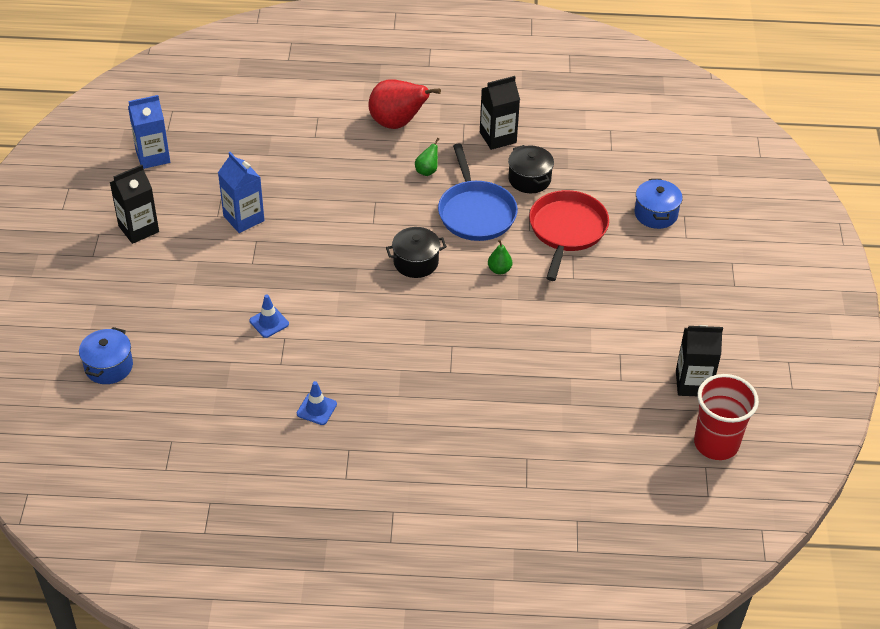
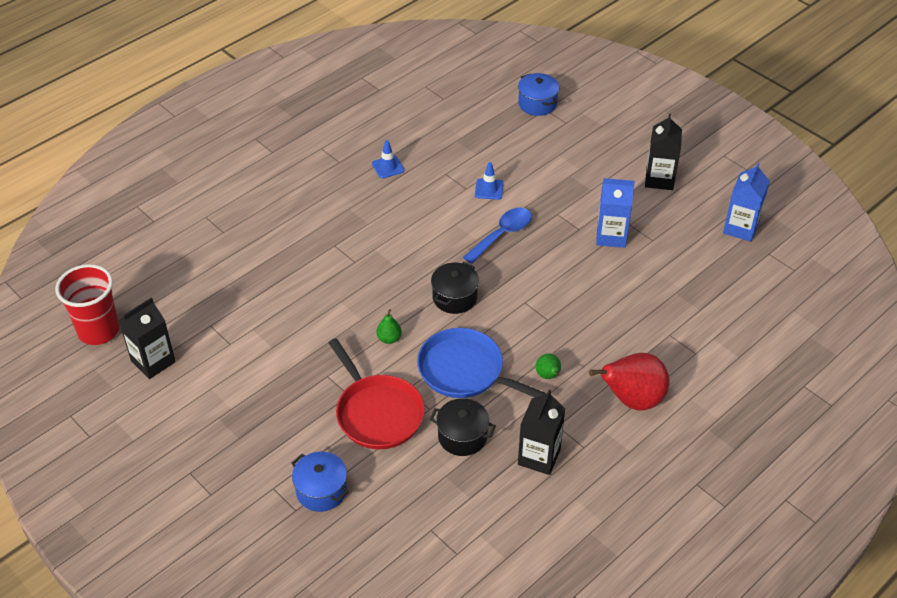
camera: 135 degrees right, 0 degrees up
(315, 279) = (502, 234): none -> blue spoon

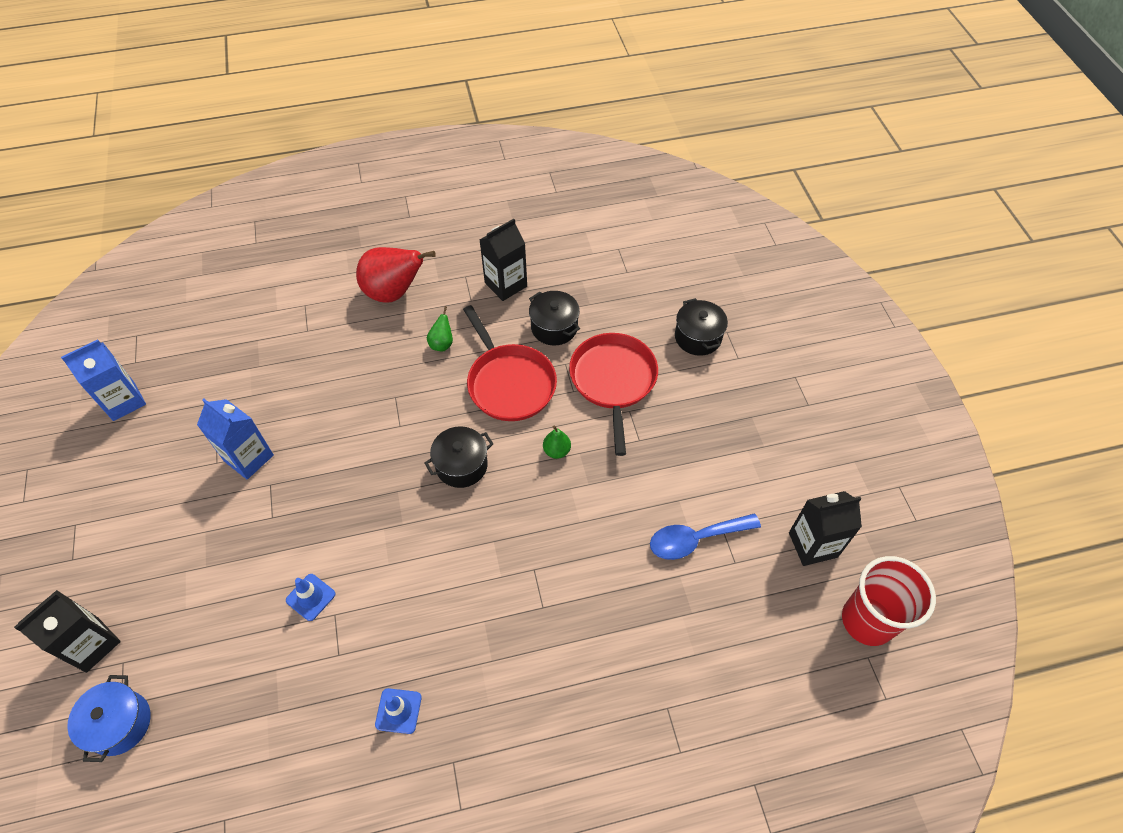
camera: 150 degrees left, 10 degrees up
(321, 491) = (698, 337): blue pot -> black pot
(465, 371) = (509, 383): blue pan -> red pan
(502, 234) = (351, 520): blue spoon -> blue spoon (695, 539)
(659, 179) = (124, 505): black carton -> black carton (92, 644)

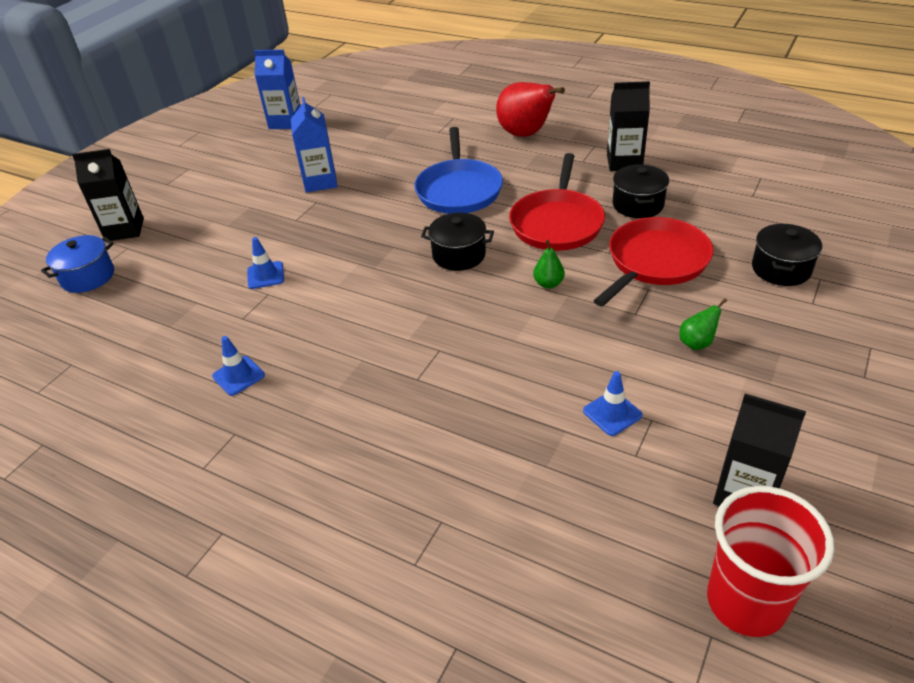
camera: 45 degrees right, 15 degrees down
(394, 393) = (459, 190): none -> blue pan
(442, 344) = (529, 177): green pear -> green pear (697, 343)
(695, 539) = (612, 413): blue spoon -> blue traffic cone

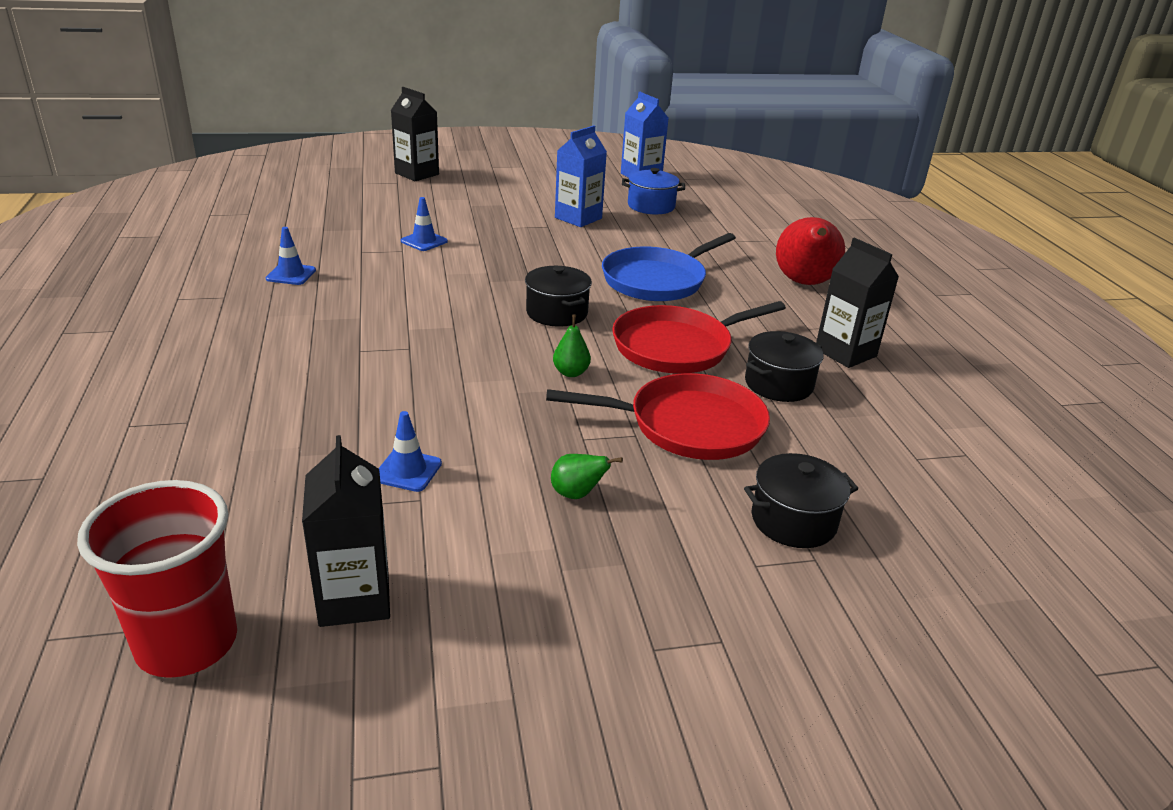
camera: 45 degrees right, 10 degrees down
(88, 277) = (348, 183): blue pot -> blue pot (651, 206)

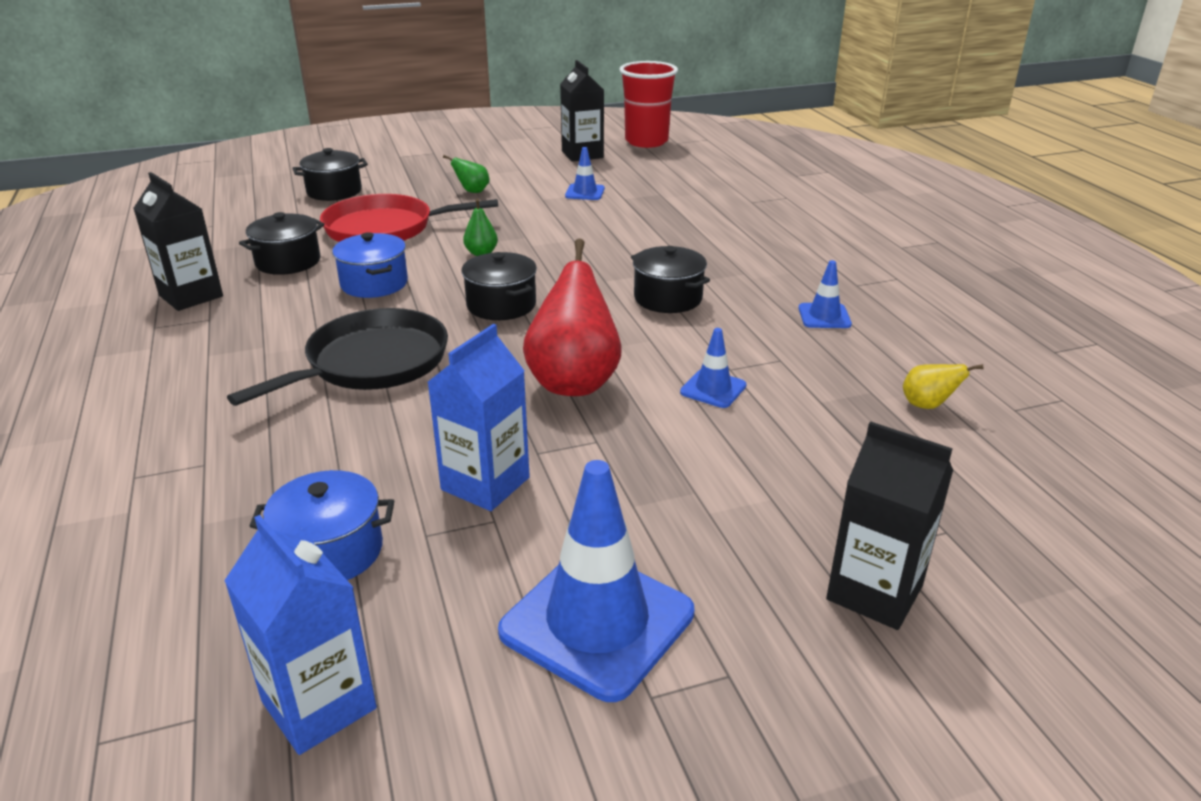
camera: 175 degrees right, 0 degrees up
(298, 220) = (927, 405): none -> yellow pear
(407, 303) = (668, 298): none -> black pot
(536, 179) = (597, 622): none -> blue traffic cone
(657, 280) = (372, 363): blue pan -> black pan
(677, 347) = (374, 284): red pan -> blue pot
(804, 283) = (156, 384): red pear -> red pear (574, 382)

